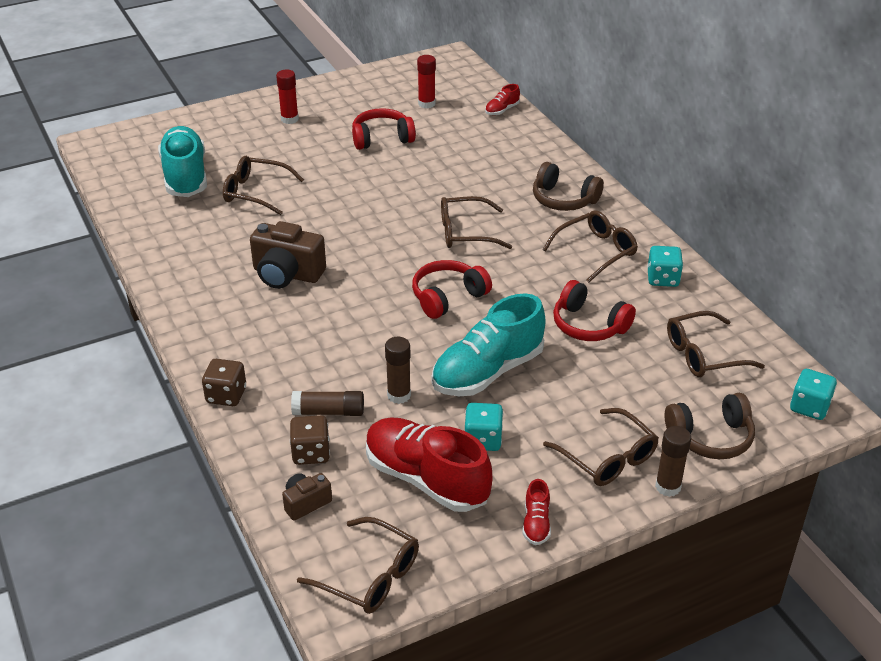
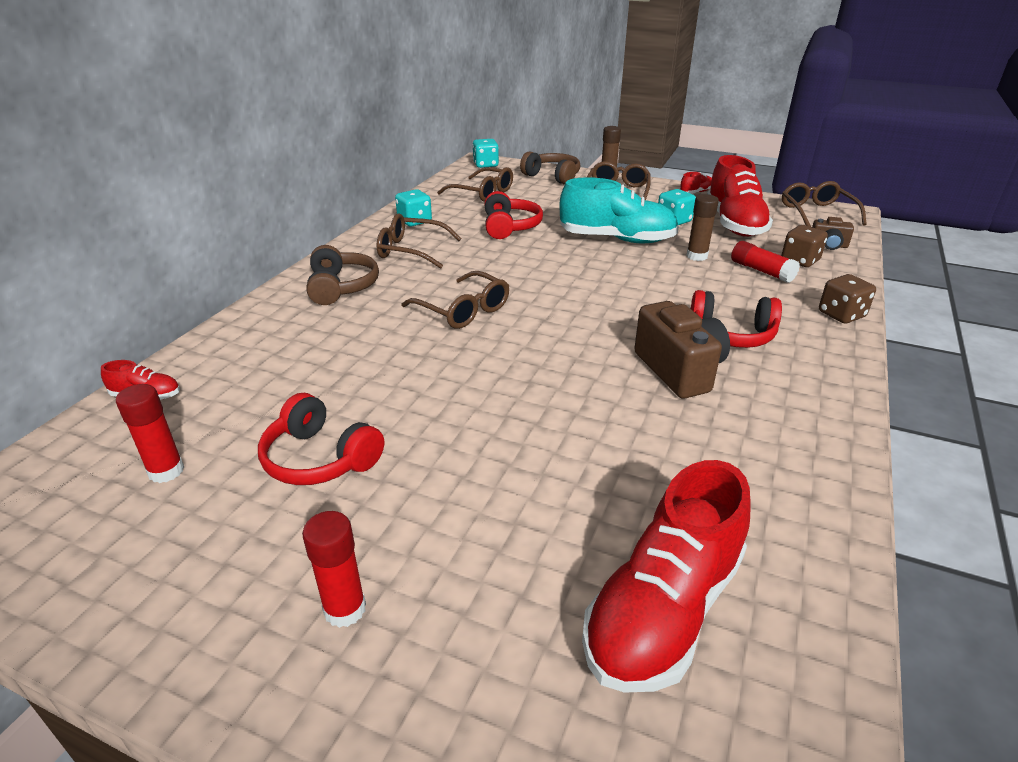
camera: 130 degrees left, 5 degrees down
(185, 176) = (663, 610): turquoise shoe -> red shoe
(256, 192) = (591, 492): brown glasses -> none
(328, 412) = (761, 271): brown glue stick -> red glue stick
(448, 297) = (567, 281): red headphones -> red headphones (731, 334)

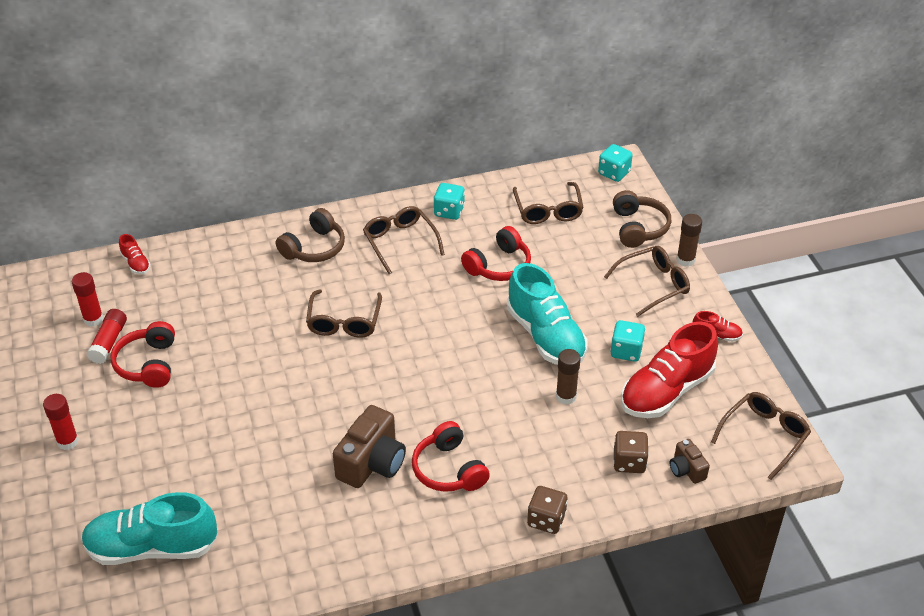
camera: 50 degrees right, 10 degrees up
(663, 610) = (152, 547): red shoe -> turquoise shoe
(761, 271) = (579, 446): red glue stick -> red glue stick (109, 342)

